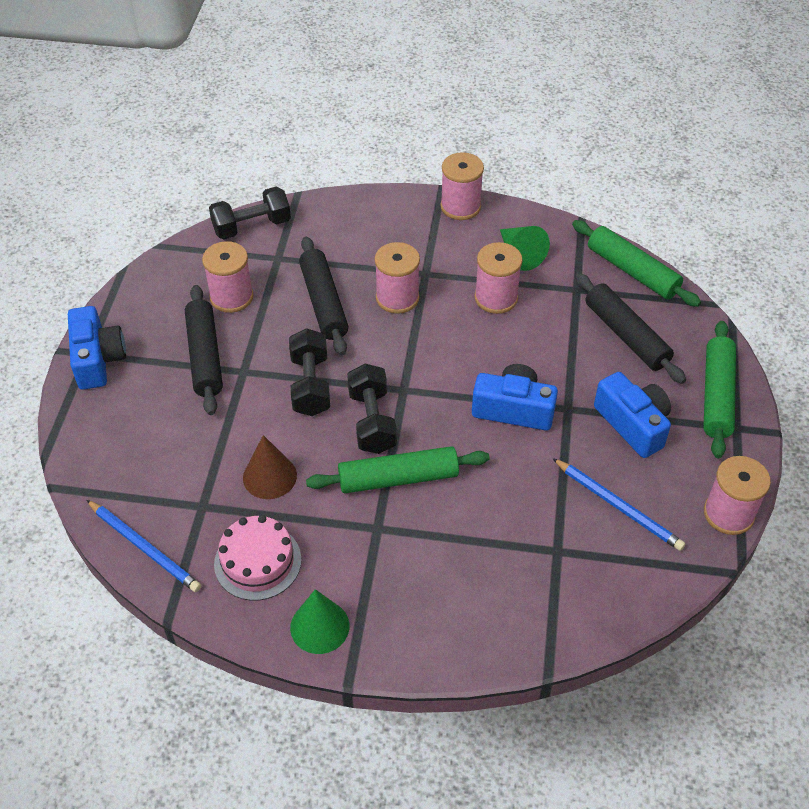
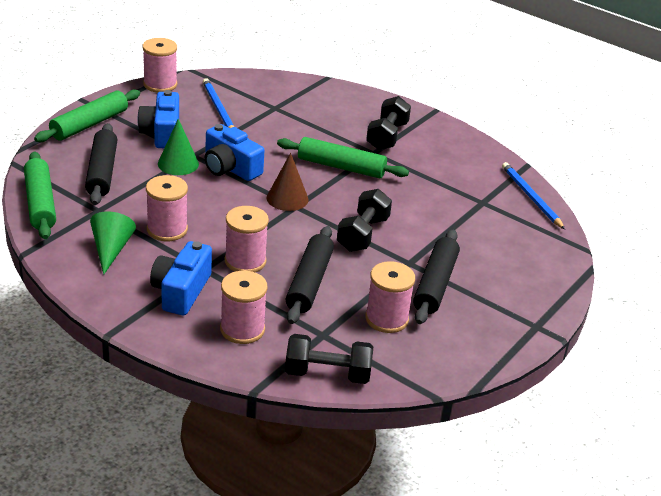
camera: 155 degrees left, 15 degrees down
(97, 359) = (528, 317): blue camera -> blue camera (181, 291)
(257, 561) = (459, 166): pink cake -> none
(269, 476) = (427, 199): brown cone -> brown cone (287, 198)
(319, 626) = (438, 131): green cone -> green cone (178, 164)
(372, 421) = (334, 198): black dumbbell -> black dumbbell (387, 136)
(460, 206) = (114, 307): pink spool -> pink spool (242, 329)

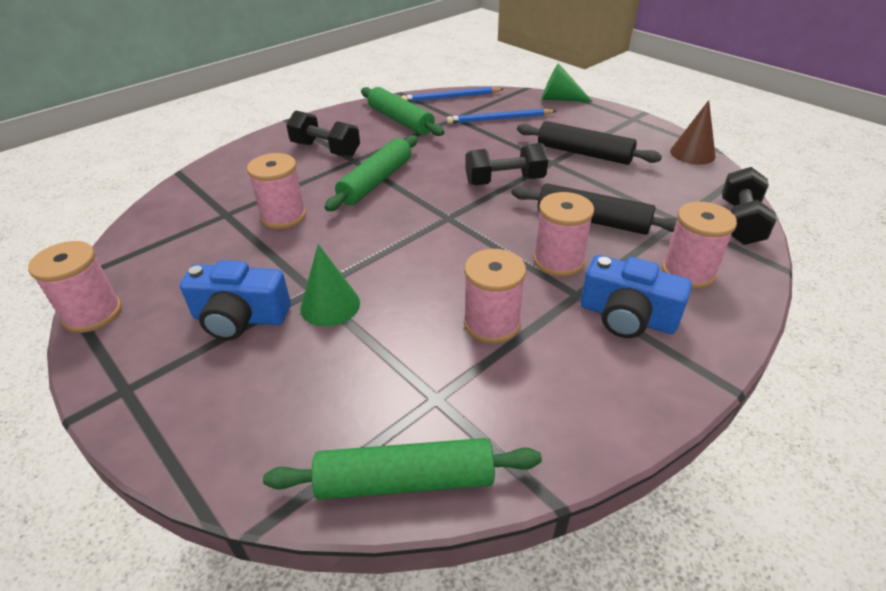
camera: 75 degrees left, 5 degrees up
(89, 124) = (169, 406): green rolling pin -> green rolling pin (400, 120)
(102, 172) = (327, 391): black rolling pin -> none
(111, 249) = (540, 384): green cone -> green cone (559, 99)
(218, 108) = (201, 260): blue pencil -> blue pencil (499, 119)
(230, 168) = (354, 259): blue camera -> none
(287, 198) = (432, 221): brown cone -> brown cone (692, 153)
(363, 234) = (504, 181): black dumbbell -> black dumbbell turned 45 degrees counterclockwise
(386, 319) = (642, 182): pink spool -> pink spool (283, 216)

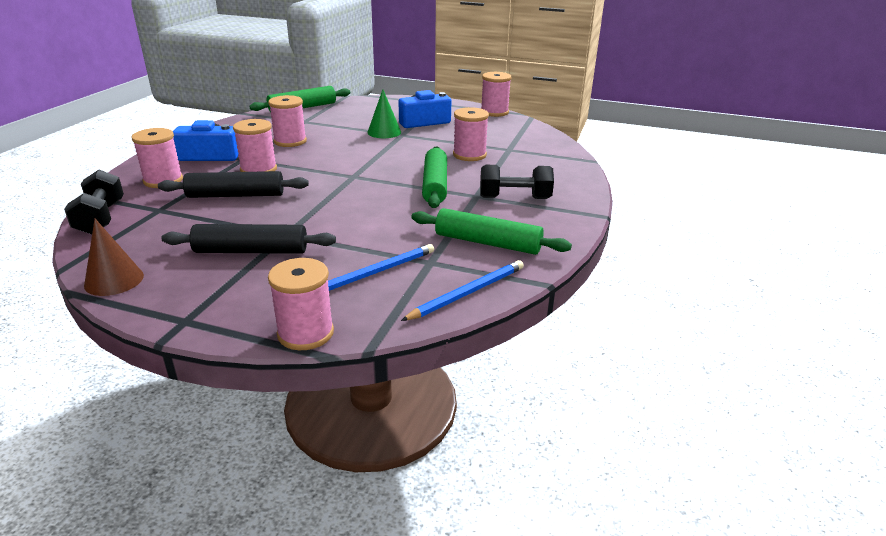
camera: 150 degrees right, 10 degrees down
(504, 181) = (324, 207): black dumbbell -> none
(559, 99) = (305, 333): green cone -> pink spool

